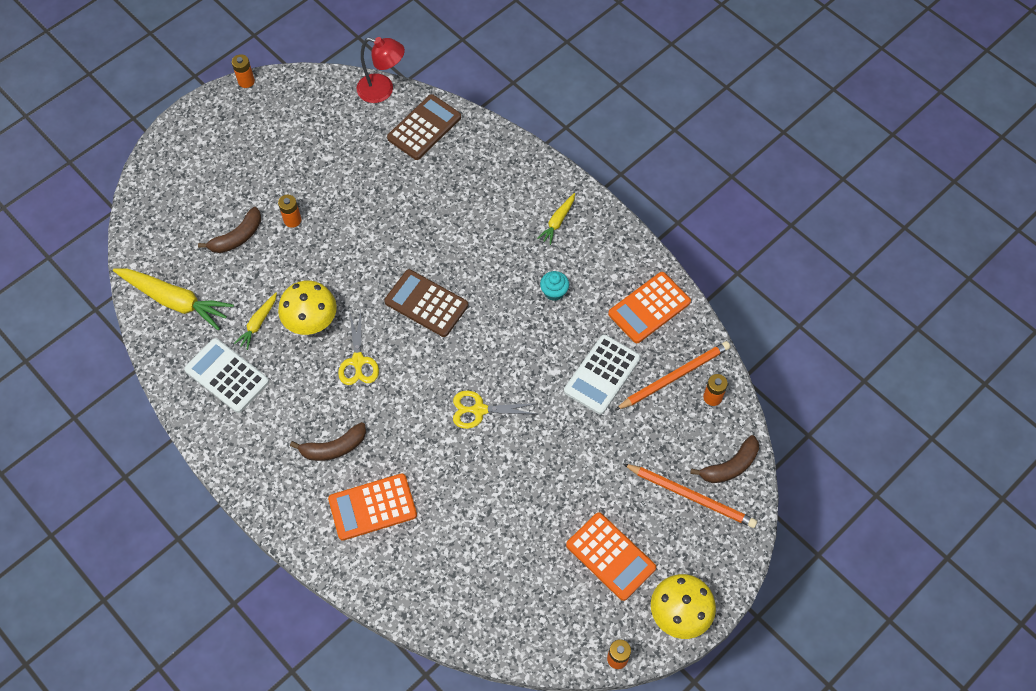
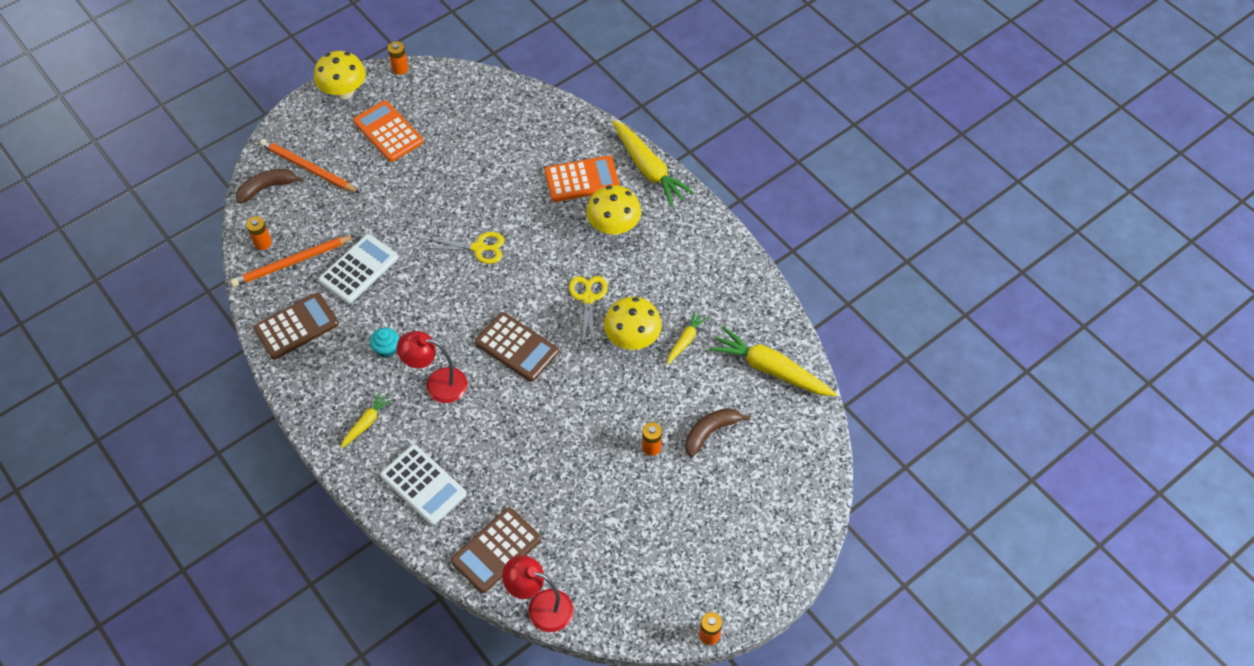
camera: 175 degrees left, 5 degrees down
(227, 376) = (713, 294): white calculator -> white calculator (423, 485)
(295, 528) = (649, 169): none -> yellow carrot
(334, 448) = (614, 227): brown banana -> yellow mushroom
(498, 262) = (437, 384): none -> red lamp
(649, 308) = (296, 326): orange calculator -> brown calculator

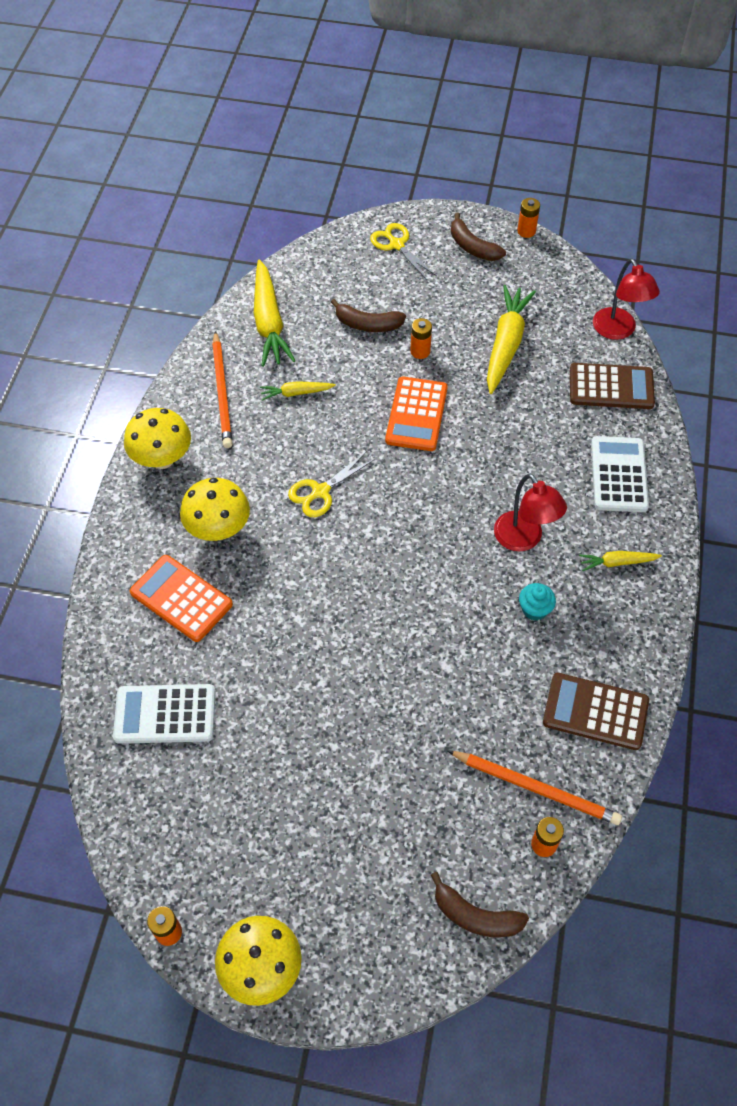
camera: 130 degrees left, 0 degrees up
(308, 168) = (408, 895): orange pencil -> orange pencil (222, 392)
(359, 269) = (479, 714): white calculator -> white calculator (165, 714)
(388, 132) = (279, 852): orange calculator -> orange calculator (416, 414)
(479, 248) = (350, 625): yellow scissors -> yellow scissors (396, 245)
(517, 347) = (426, 508): brown calculator -> none
(632, 339) = (331, 430): yellow mushroom -> yellow mushroom (162, 458)
(649, 169) = (117, 550): yellow carrot -> yellow carrot (506, 344)
(728, 575) = (472, 247): none -> brown banana

